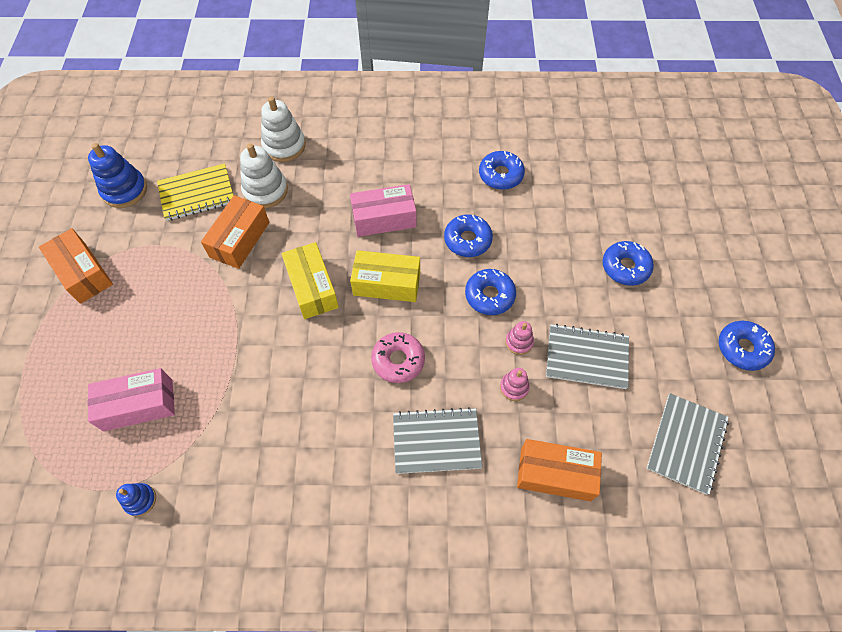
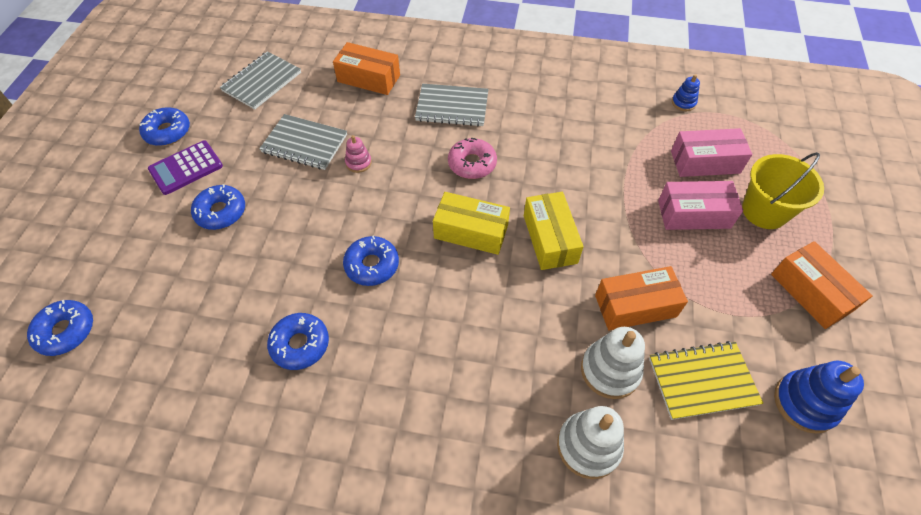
camera: 170 degrees left, 5 degrees down
(94, 350) = (764, 211): none -> yellow bucket
(240, 239) = (635, 306): orange box -> orange box turned 45 degrees clockwise
(384, 218) = (461, 306): pink box -> pink box (694, 214)
(489, 295) = (370, 205): blue donut -> blue donut (66, 331)
(514, 387) = (377, 131): pink stacking toy -> none
(690, 308) = (186, 168): none -> purple calculator

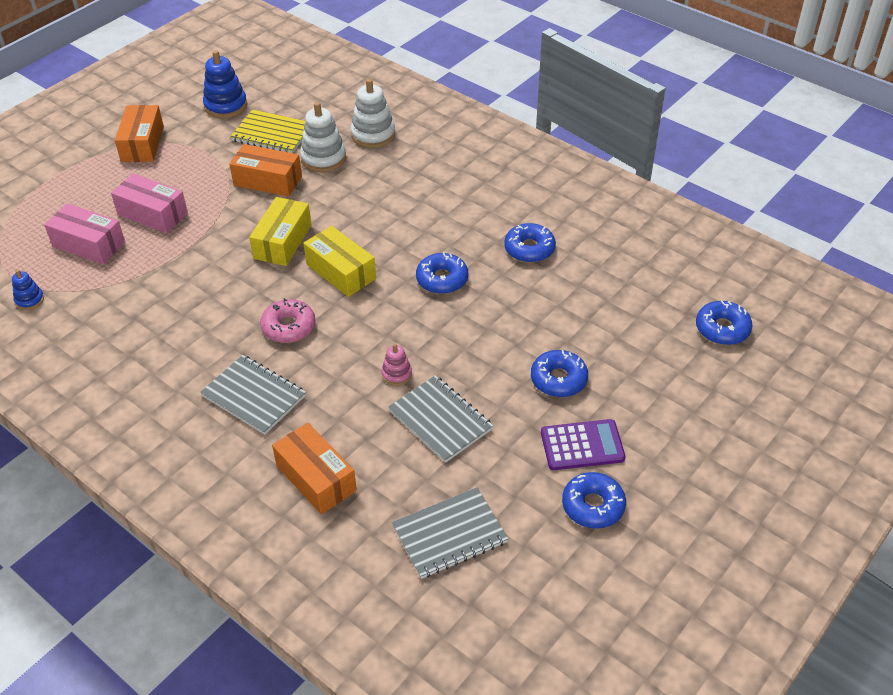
camera: 150 degrees left, 10 degrees down
(764, 211) = (98, 195): yellow bucket -> none

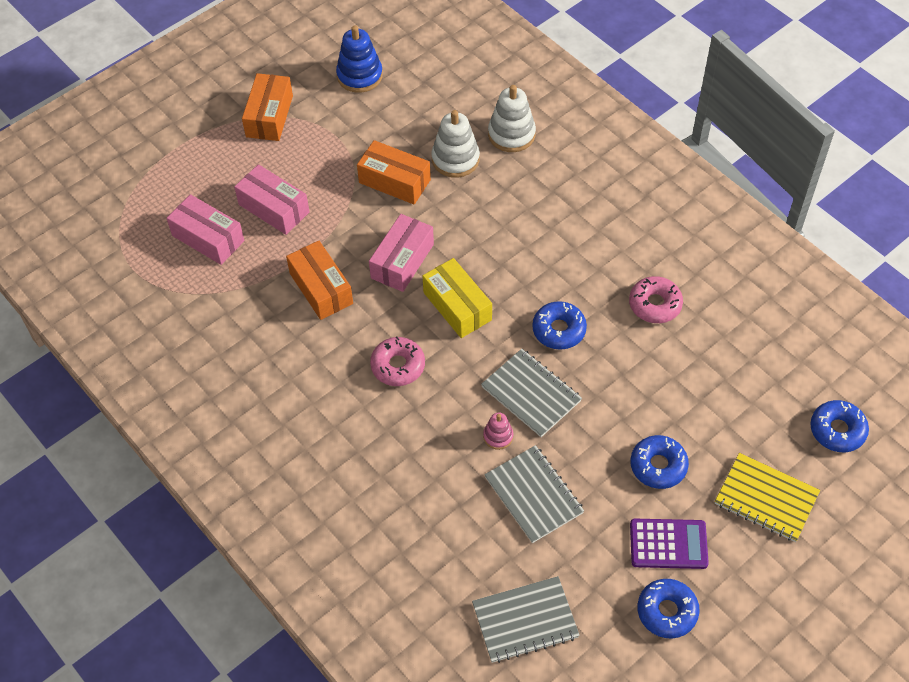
camera: 10 degrees right, 10 degrees up
(29, 300) = (147, 298): blue stacking toy -> none
(254, 396) = (356, 441): grey notebook -> grey notebook (531, 394)
(272, 134) = (405, 120): yellow notebook -> yellow notebook (766, 498)
(282, 242) = (402, 261): yellow box -> pink box
(316, 478) = (406, 541): orange box -> orange box (321, 288)
(529, 249) = (655, 304): blue donut -> pink donut

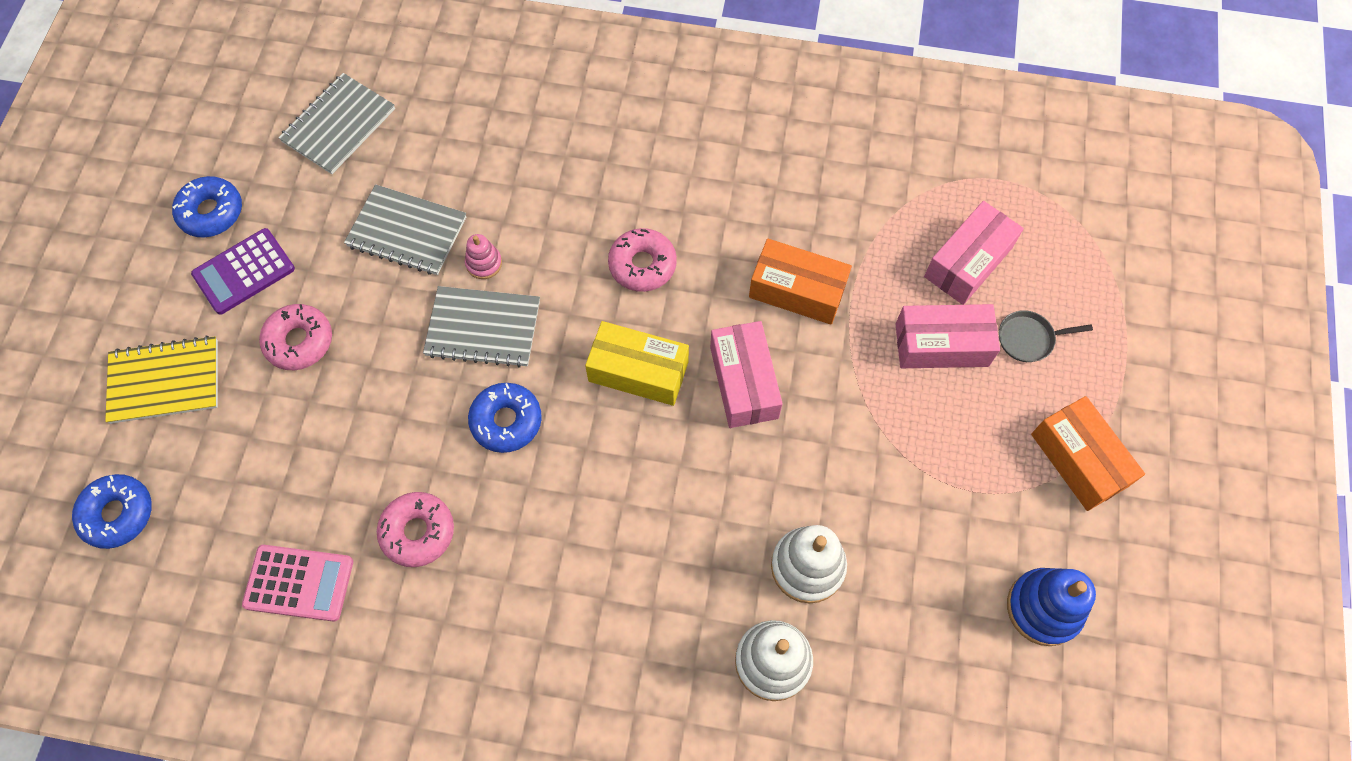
camera: 140 degrees right, 10 degrees up
(208, 238) = (968, 262): pink box -> pink box turned 45 degrees counterclockwise
(224, 181) = (1028, 338): none -> grey pan
(394, 181) = (848, 479): orange box -> none
(658, 466) = (299, 341): blue donut -> pink donut
(742, 321) = (299, 583): none -> pink calculator

